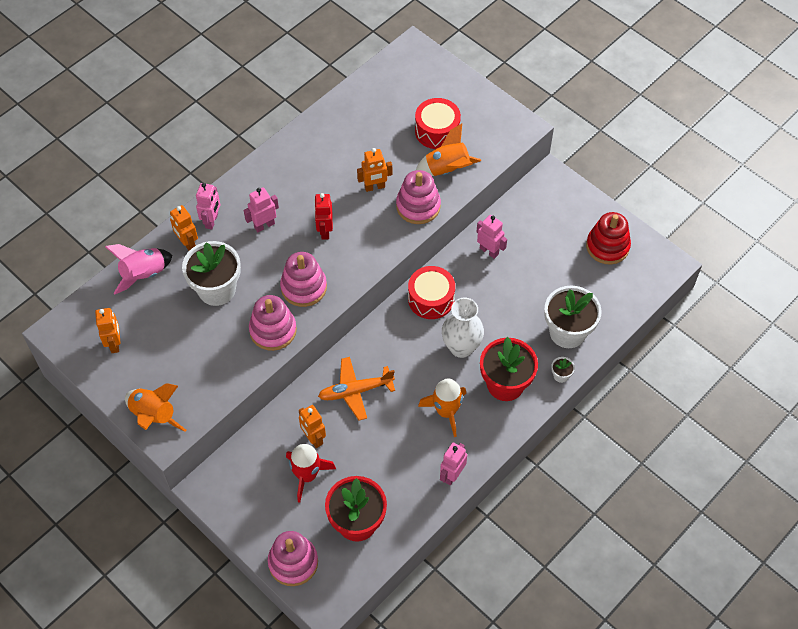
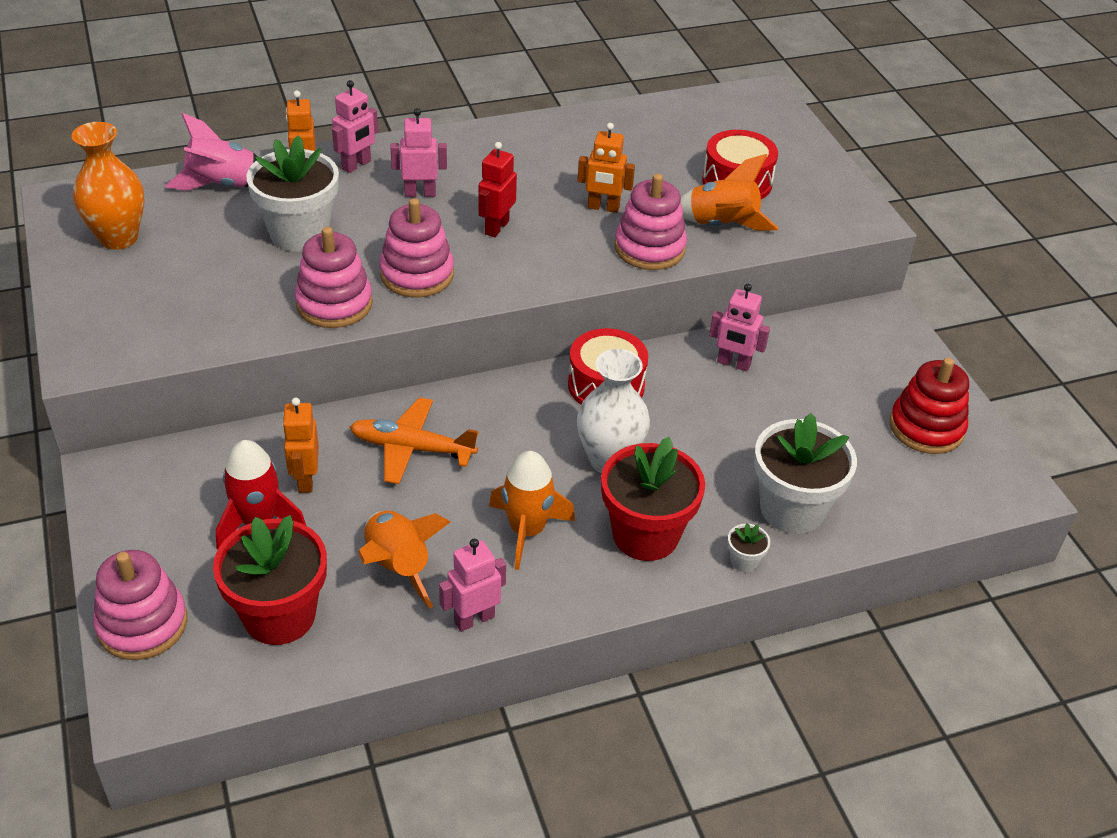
camera: 25 degrees right, 15 degrees down
(115, 343) = (118, 238): orange robot -> orange vase
(154, 416) = (91, 332): orange rocket -> orange rocket (397, 567)
(489, 251) = (733, 364): pink robot -> pink robot turned 135 degrees clockwise

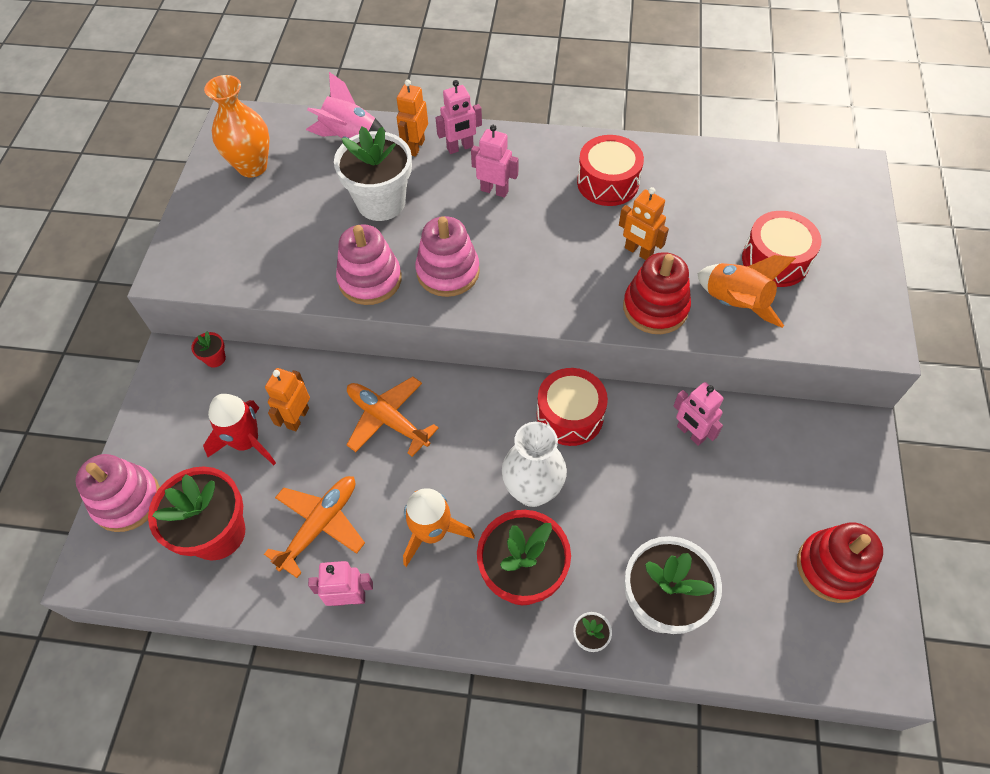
camera: 30 degrees right, 15 degrees up
(164, 455) = (215, 358): none -> red flower pot
(397, 567) = (320, 525): orange rocket -> orange plane
(496, 227) = (537, 244): red robot -> none
(535, 158) = (608, 182): none -> red drum
(649, 248) = (655, 308): pink stacking toy -> red stacking toy

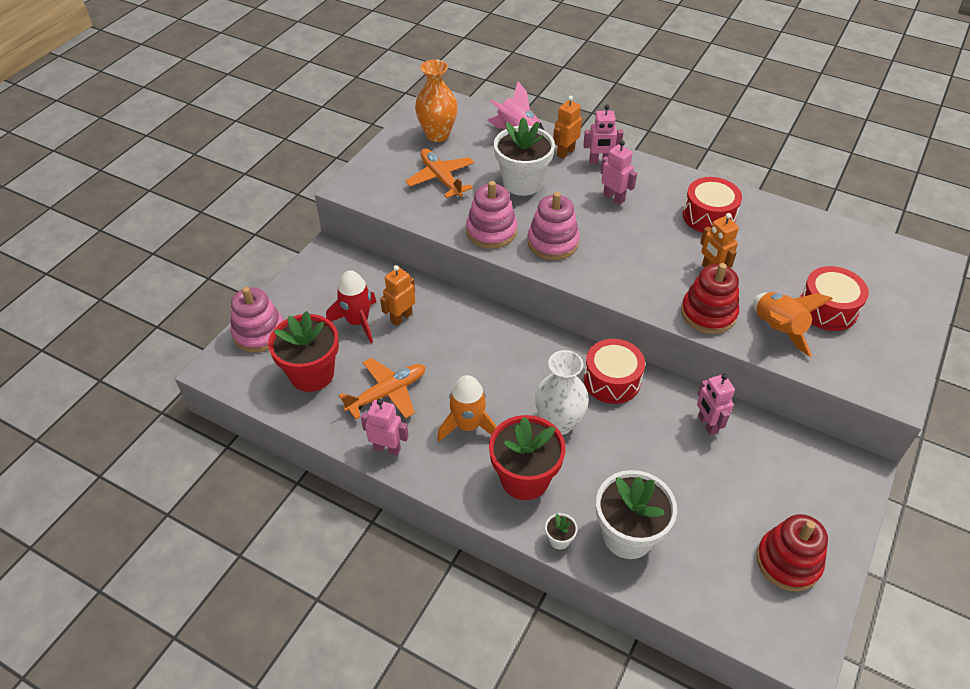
camera: 20 degrees right, 10 degrees down
(215, 358) = (358, 260): red flower pot -> none
(388, 419) = (467, 339): orange plane -> orange plane (441, 179)

